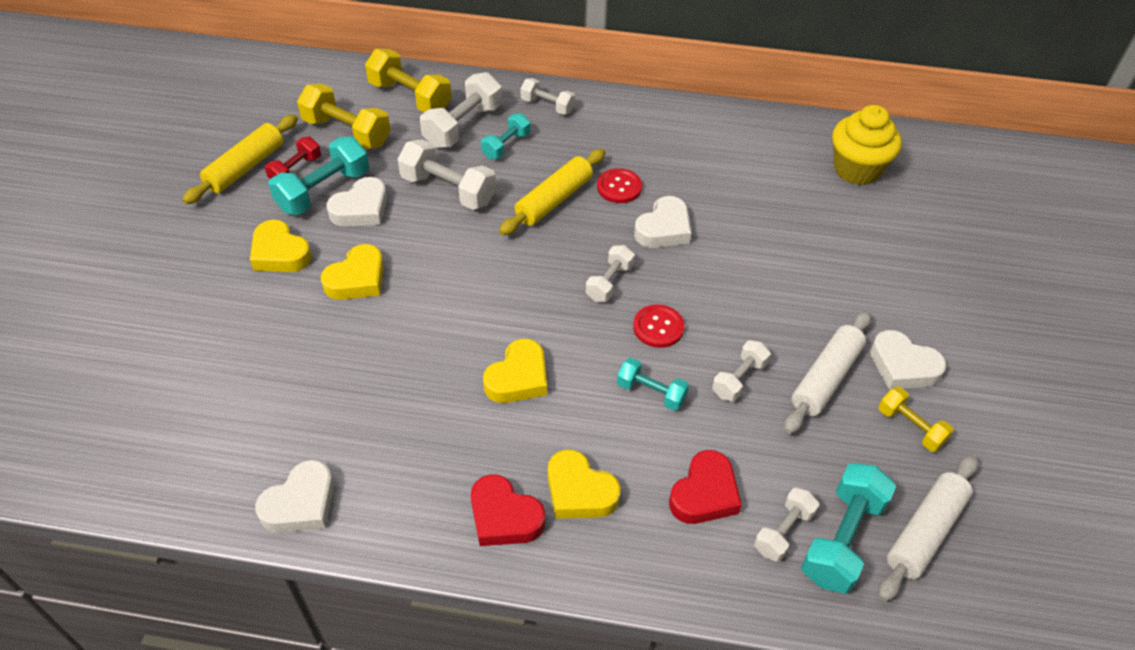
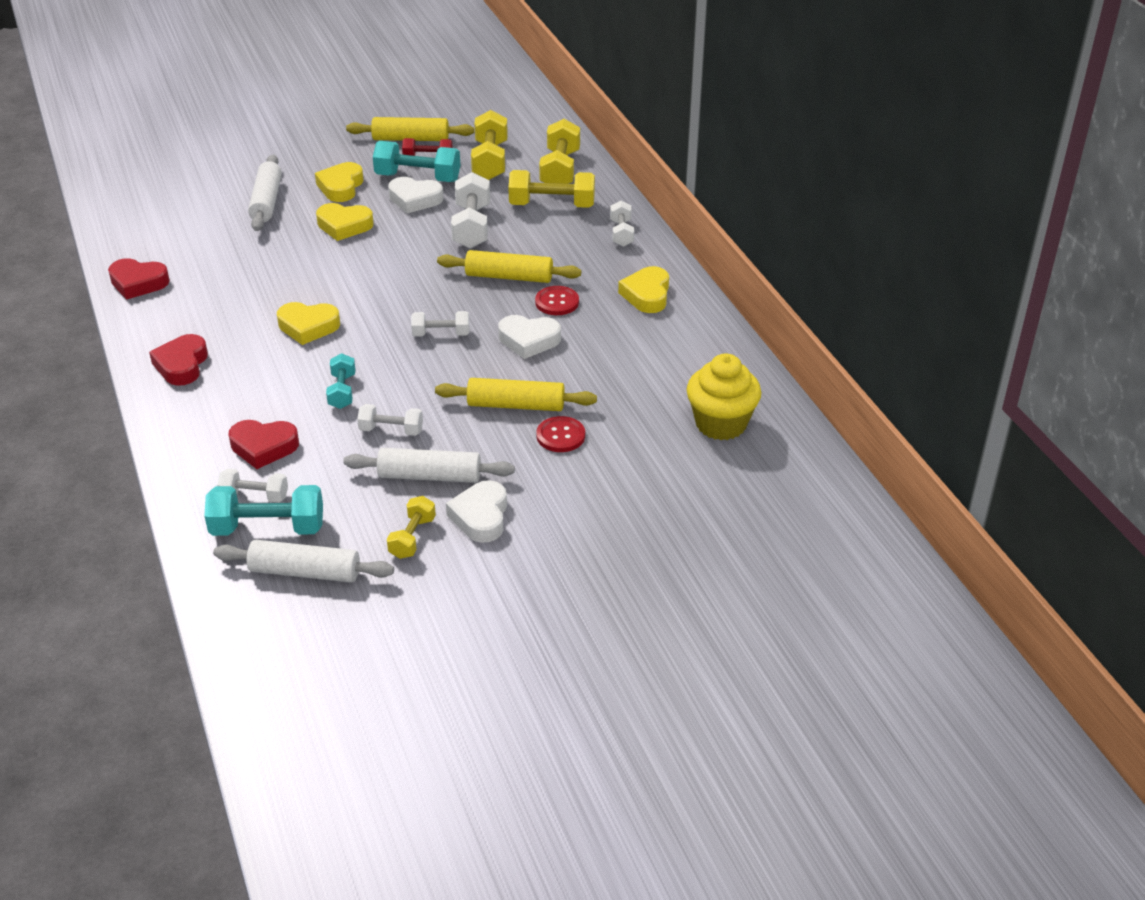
camera: 60 degrees right, 10 degrees down
(245, 323) = (267, 201): none -> white rolling pin
(301, 503) = (138, 283): white heart -> red heart
(463, 126) = (552, 205): white dumbbell -> yellow dumbbell
(506, 145) = (550, 232): turquoise dumbbell -> none
(579, 491) = (225, 389): yellow heart -> yellow heart (647, 295)
(658, 327) = (413, 373): red button -> red button (560, 436)
(755, 277) = (516, 405): none -> yellow rolling pin

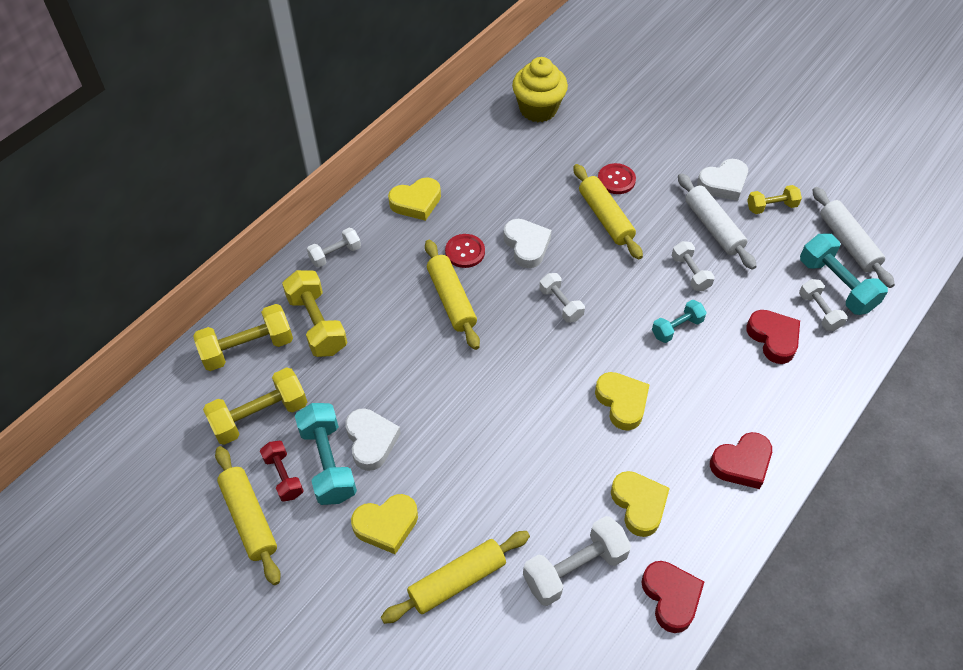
camera: 120 degrees left, 15 degrees up
(267, 201) = (457, 580): white rolling pin -> yellow rolling pin
(344, 226) = (455, 474): yellow heart -> yellow heart (639, 505)
(472, 226) = (391, 367): white dumbbell -> white dumbbell (574, 568)

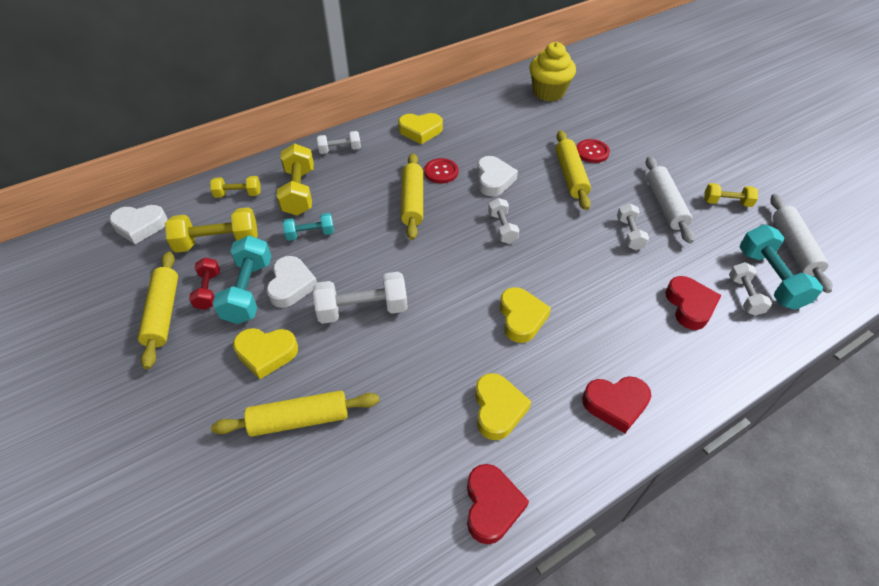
camera: 20 degrees right, 5 degrees down
(247, 348) = (238, 194): yellow dumbbell -> yellow dumbbell, size x0.60
(574, 568) = (410, 445): white dumbbell -> white dumbbell (362, 309)
(677, 328) = (599, 272): turquoise dumbbell -> turquoise dumbbell (310, 234)
(723, 183) = (687, 175): white heart -> white heart (140, 226)

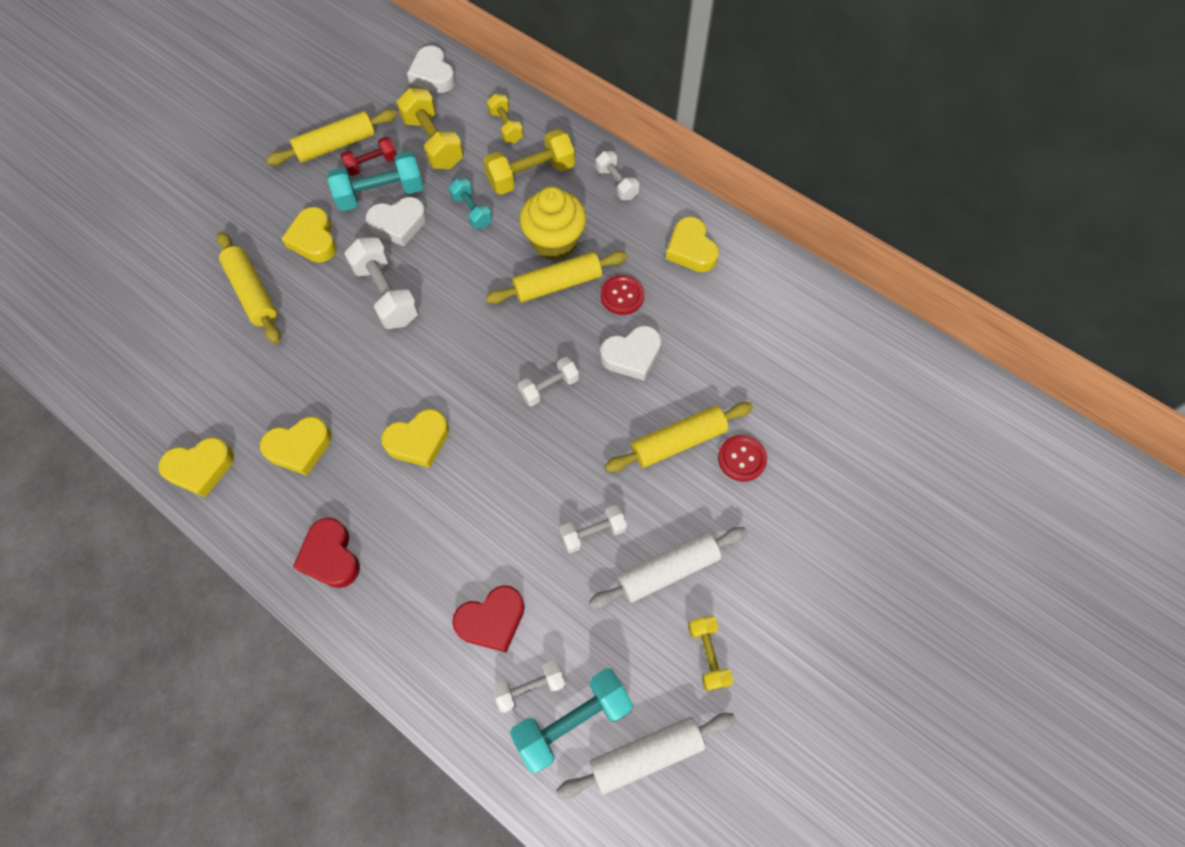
camera: 70 degrees right, 15 degrees up
(491, 506) = (200, 468): red heart -> yellow heart
(548, 92) = (857, 374): yellow cupcake -> yellow cupcake (554, 242)

